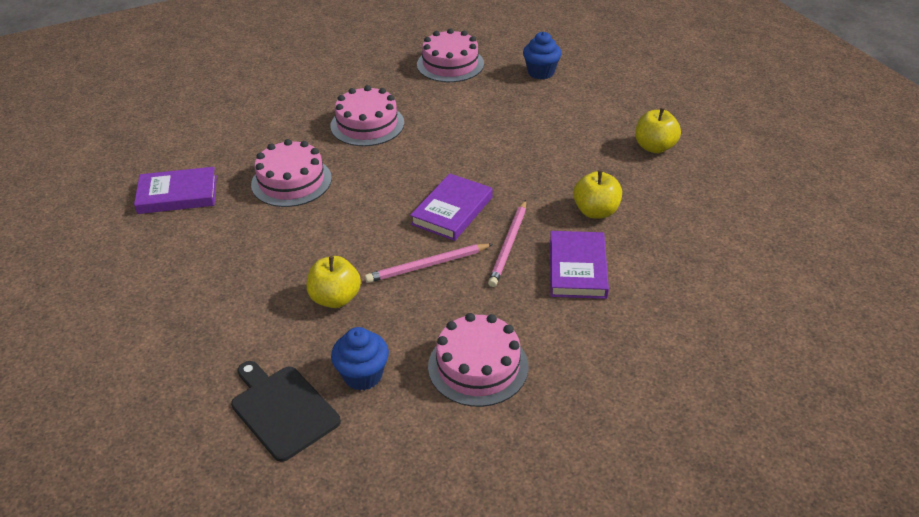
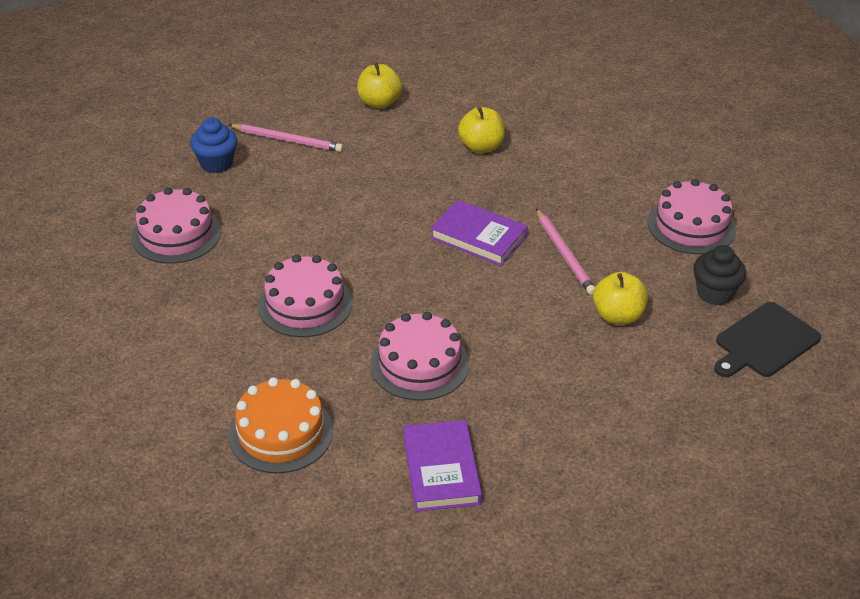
camera: 90 degrees left, 0 degrees up
(235, 123) = (281, 433): none -> orange cake
(362, 375) = (714, 293): blue cupcake -> black cupcake
(509, 245) = (532, 202): pink pencil -> pink pencil (287, 140)
(577, 268) = (563, 164): purple book -> none

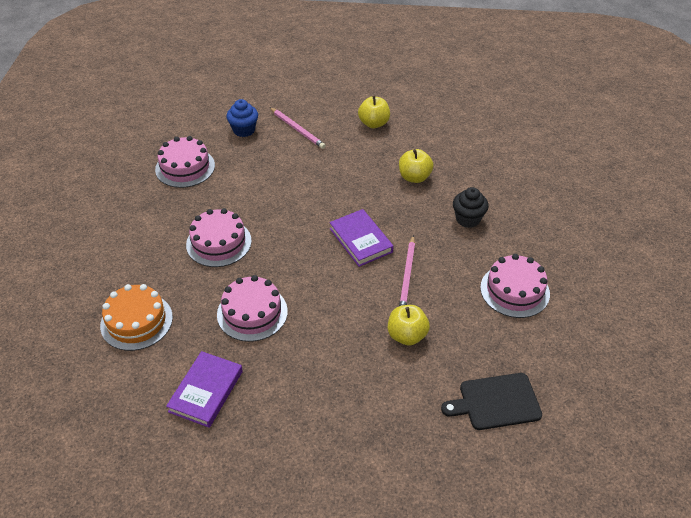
camera: 30 degrees right, 5 degrees up
(714, 293) = (489, 349): black cupcake -> black cupcake (468, 219)

